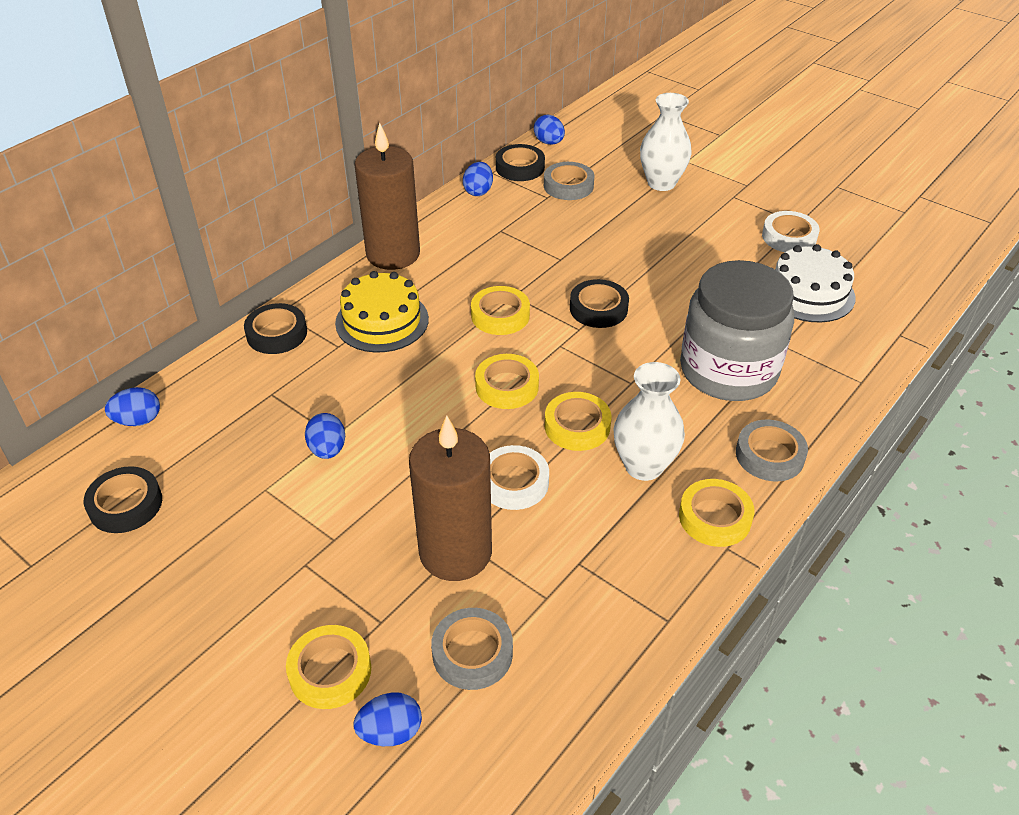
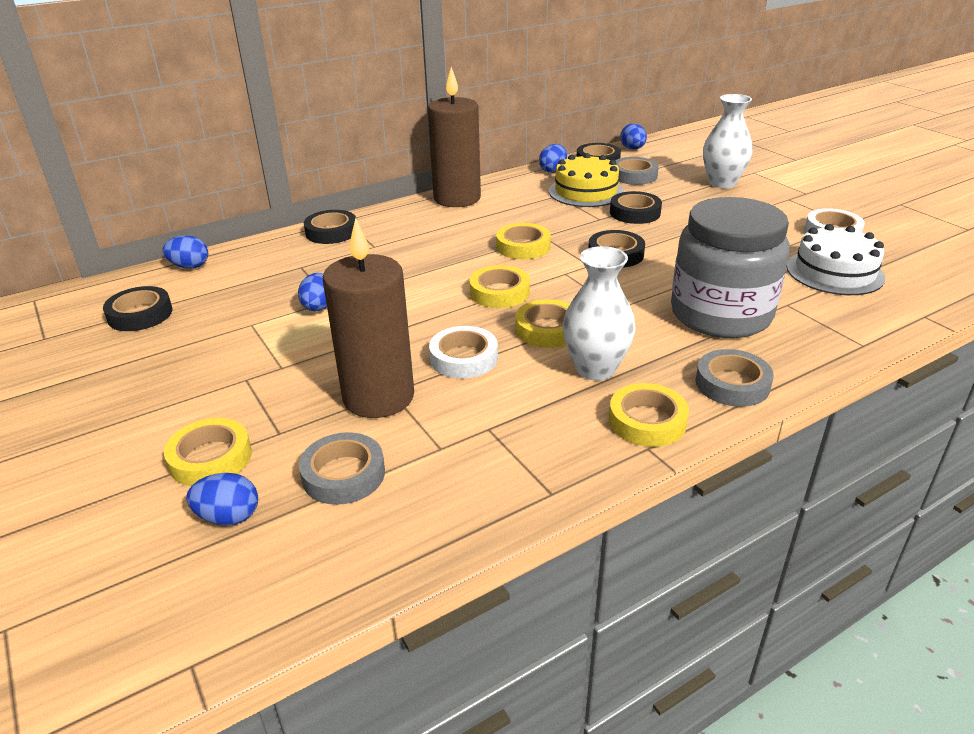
camera: 20 degrees right, 10 degrees down
(382, 321) = (420, 236): yellow cake -> yellow cake (586, 191)
(592, 243) = (635, 213): none -> black tape

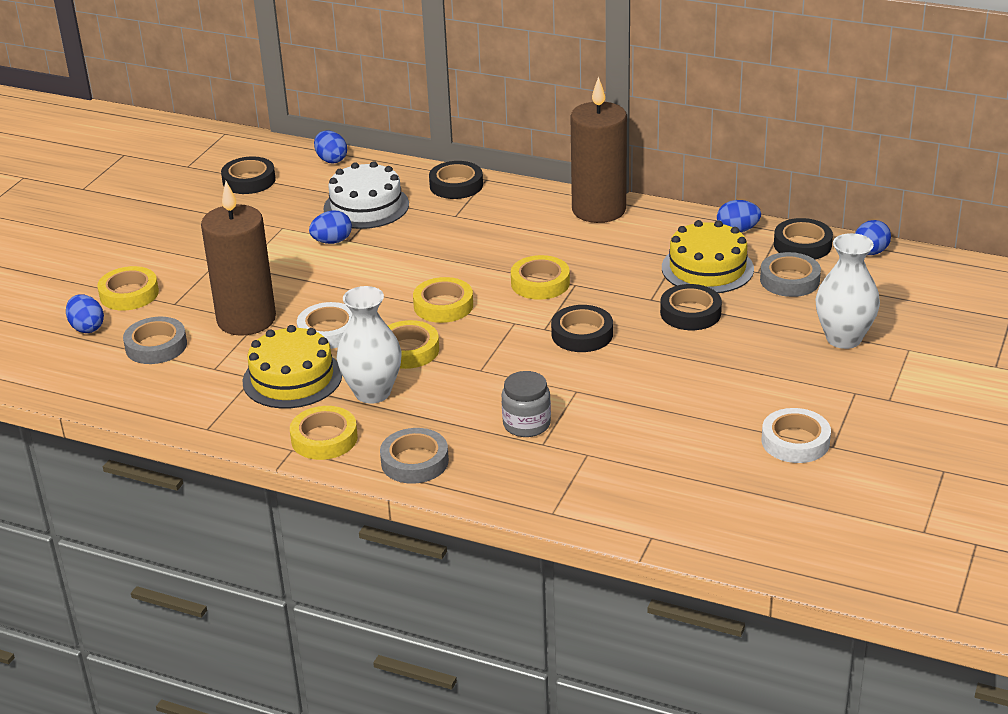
camera: 55 degrees right, 0 degrees up
(519, 404) = (292, 378): none -> yellow cake
(720, 314) = (526, 424): grey jar -> grey jar, size x0.46
(834, 272) = (691, 465): white cake -> white cake (366, 206)

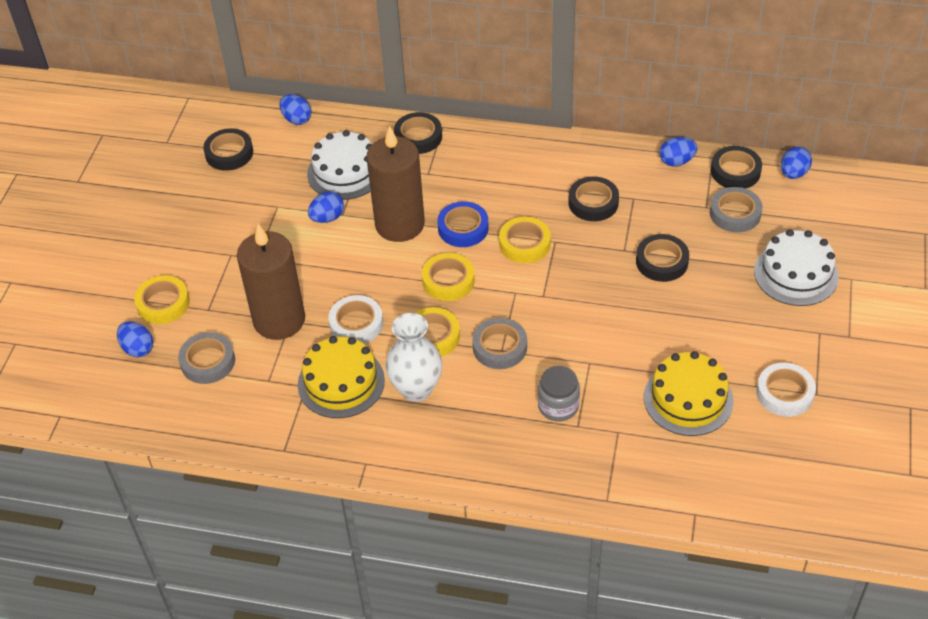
camera: 10 degrees left, 15 degrees up
(324, 438) = (390, 447): yellow tape -> none
(414, 461) = (475, 461): grey tape -> grey tape (499, 347)
(476, 264) = (463, 228): none -> blue tape
(582, 334) = (577, 298): black tape -> black tape (593, 203)
(598, 210) = (551, 151): brown candle -> brown candle (399, 224)
(707, 268) = (662, 208): yellow cake -> yellow cake (688, 399)
(843, 338) = (796, 274): white vase -> white cake

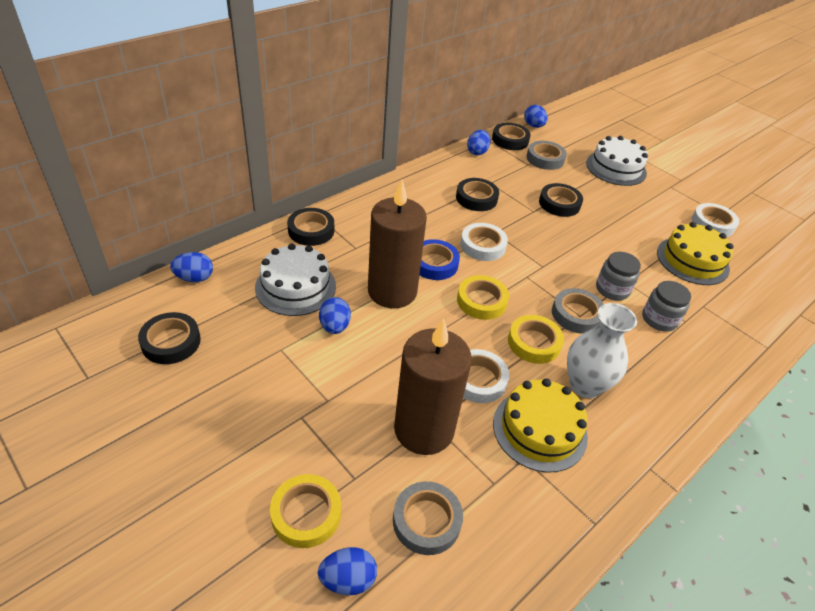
camera: 60 degrees left, 5 degrees down
(524, 244) = (482, 245): yellow tape -> white tape
(565, 357) = (612, 289): none -> grey jar

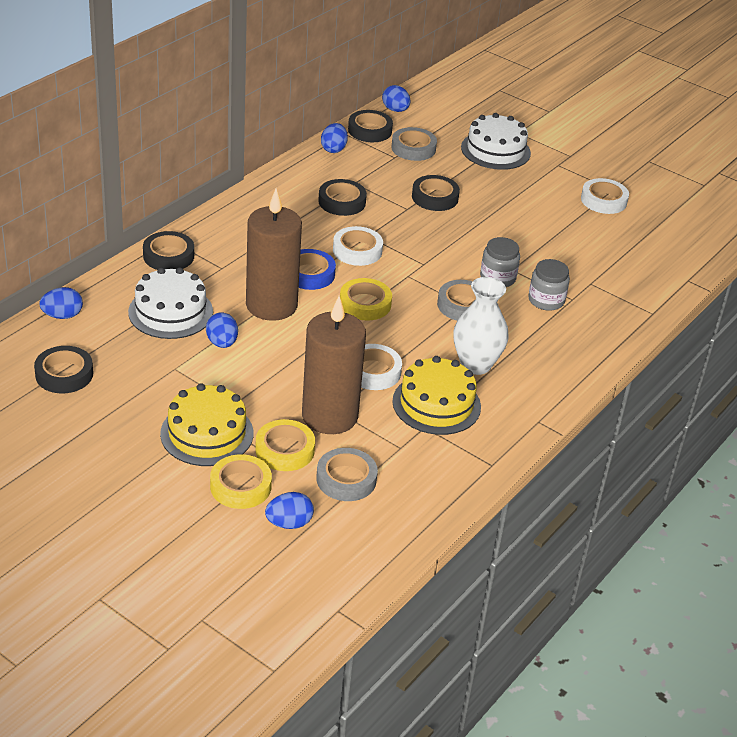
camera: 10 degrees left, 5 degrees down
(534, 343) = (423, 335): yellow tape -> yellow tape (285, 450)
(692, 260) = (580, 240): yellow cake -> yellow cake (207, 433)

